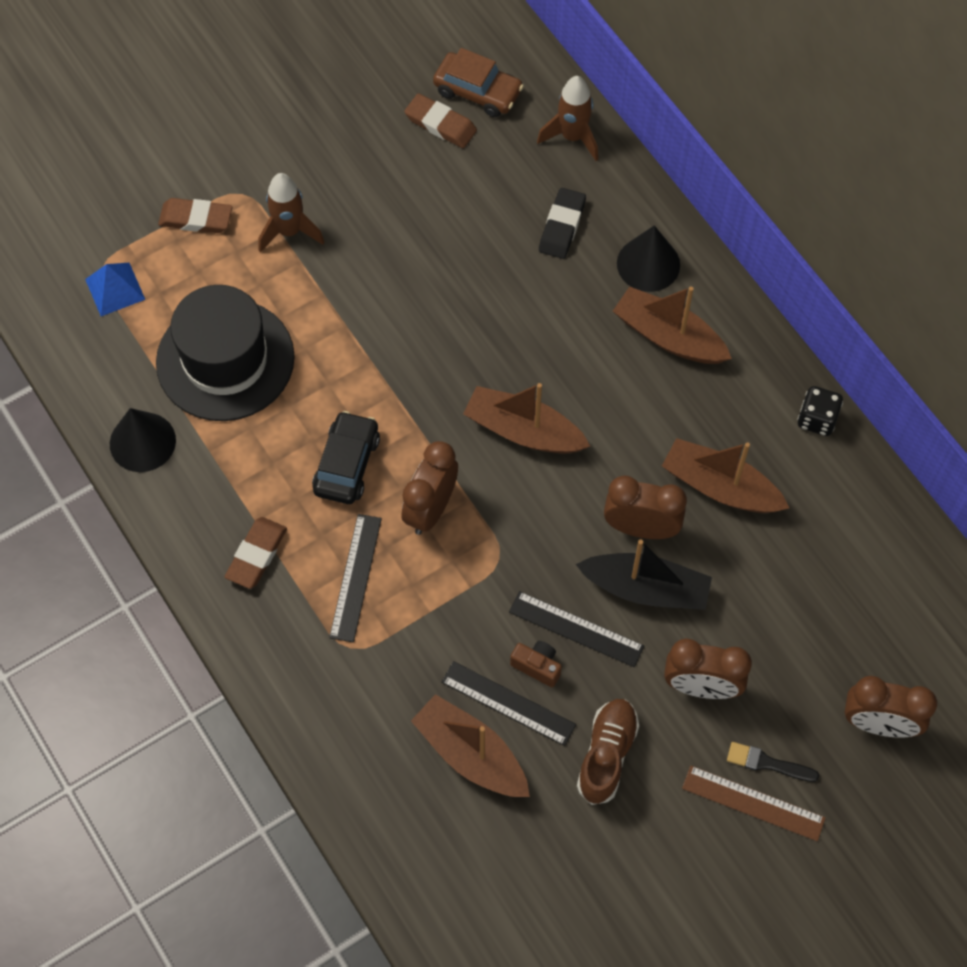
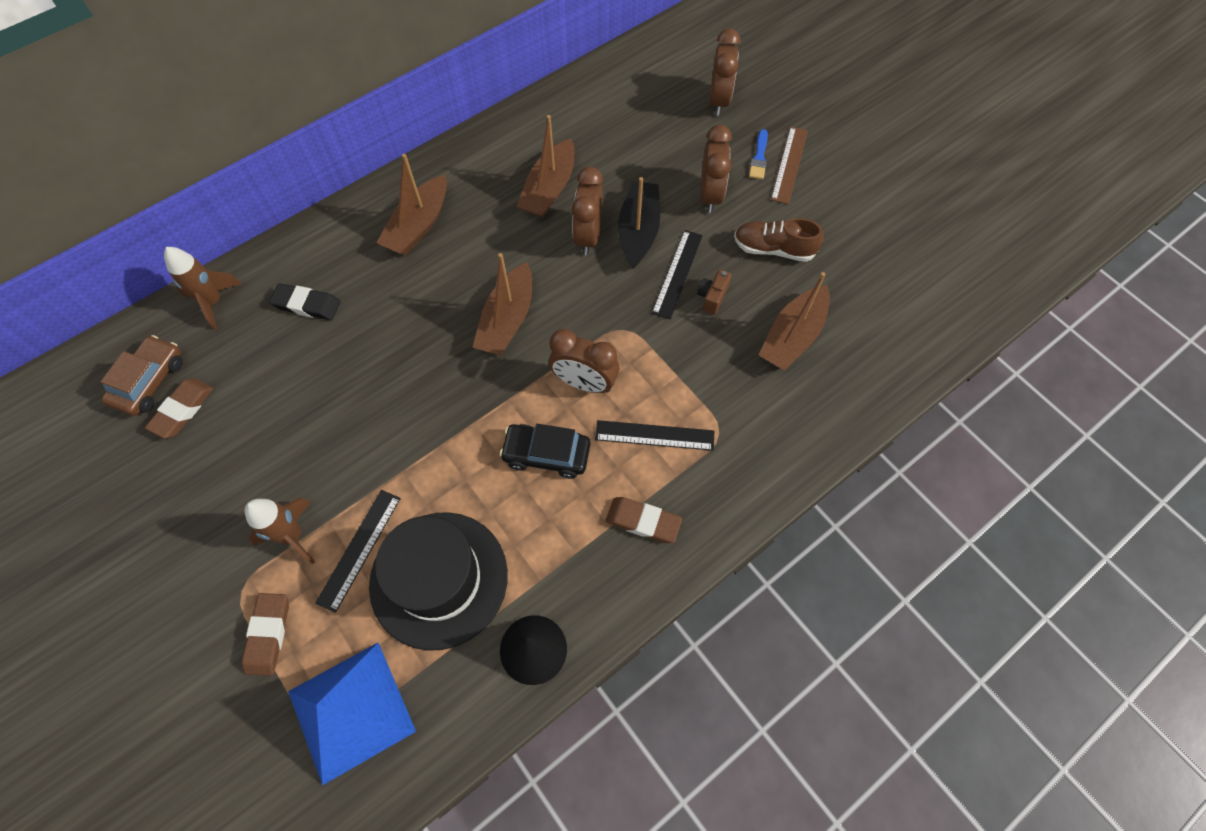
camera: 95 degrees left, 0 degrees up
(115, 289) = (351, 711): blue pyramid -> blue pyramid, size x1.91
(508, 703) = (745, 314): black ruler -> black ruler (359, 549)
(648, 264) = (349, 242): black cone -> none
(767, 763) = (759, 157): black brush -> blue brush
(817, 419) = (490, 135): black dice -> none

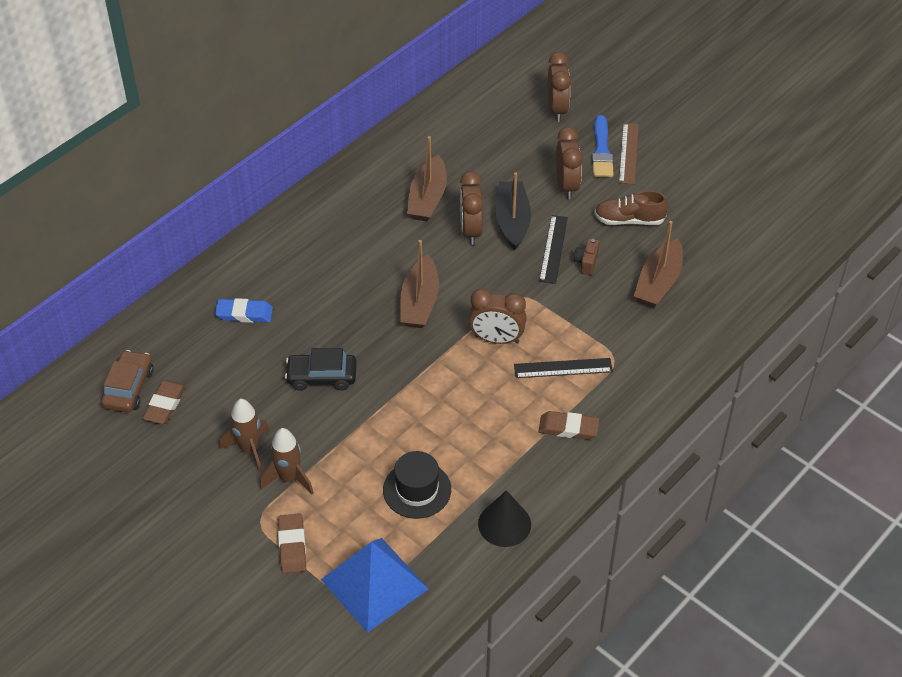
camera: 10 degrees left, 15 degrees down
(213, 302) = (162, 322): brown rocket -> brown rocket (249, 449)
(307, 305) = (244, 313): black eraser -> blue eraser
(359, 549) = (346, 479): black ruler -> none
(418, 226) = (322, 241): brown boat -> none
(439, 579) = (417, 490): black hat -> black hat, size x0.62
(546, 454) = (479, 393): black car -> black car (322, 377)
(759, 157) = (602, 151): blue brush -> blue brush, size x1.56

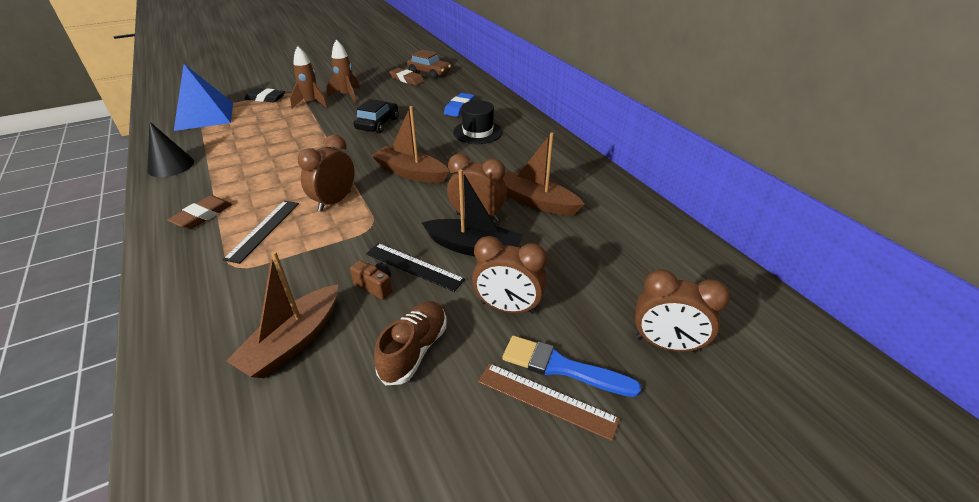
camera: 110 degrees right, 10 degrees down
(292, 546) = (265, 98): brown eraser -> black eraser
(417, 490) = (245, 140): black hat -> black hat (477, 132)
(658, 282) = (293, 341): brown boat -> brown boat turned 105 degrees counterclockwise

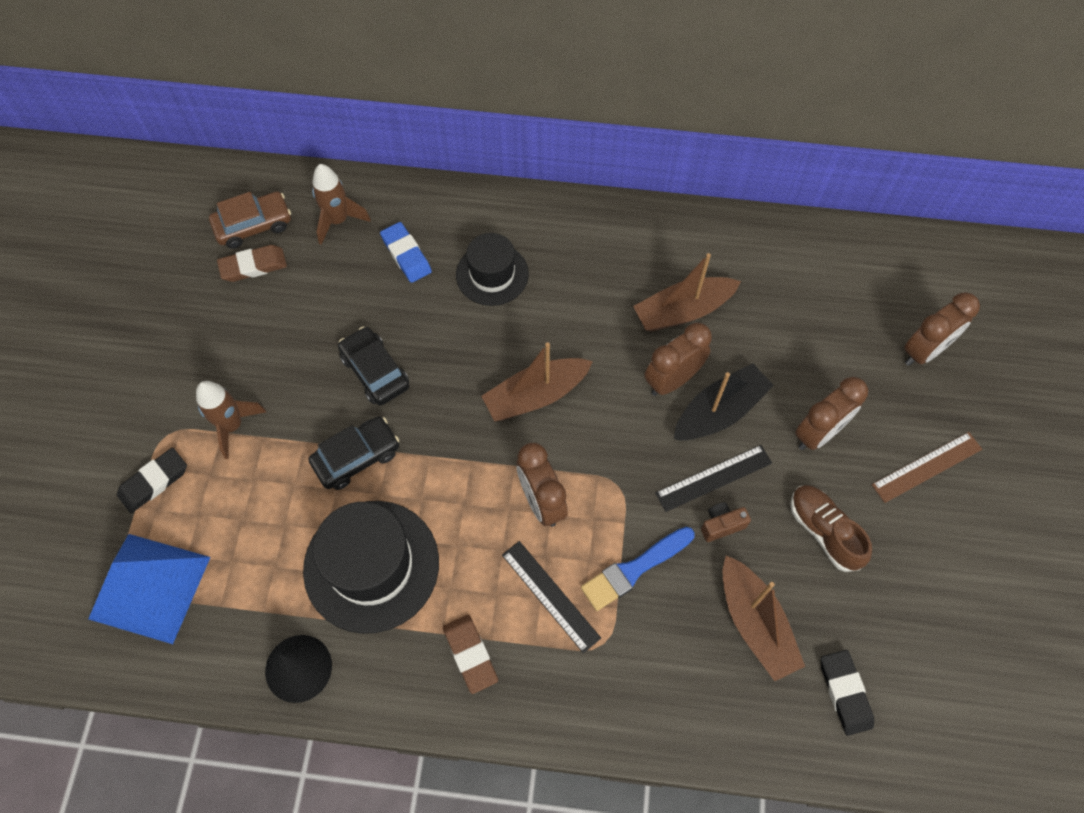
camera: 55 degrees left, 25 degrees up
(246, 439) = (845, 693): none -> black eraser
(250, 163) = (371, 565): none -> black hat
(319, 137) = (356, 457): none -> black car
(347, 96) = (245, 369): brown rocket -> brown rocket (338, 221)
(562, 367) = (904, 436): blue brush -> blue brush (634, 569)

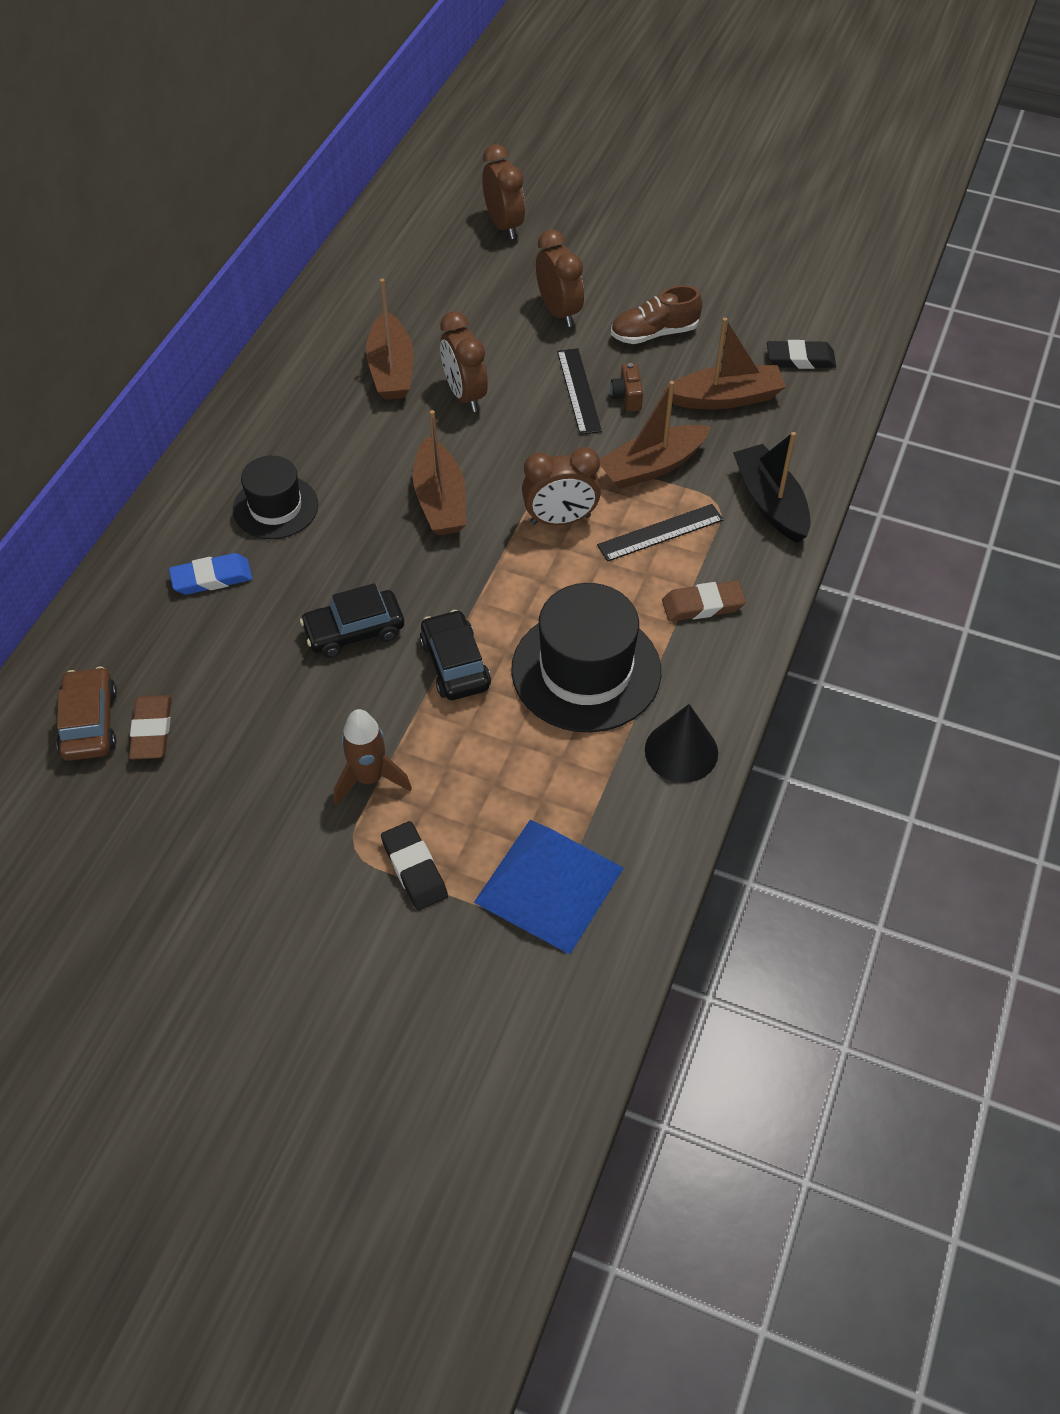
camera: 75 degrees left, 10 degrees down
(338, 221) = (129, 635): brown rocket -> none
(634, 569) = (652, 466): blue brush -> brown boat
(719, 411) = (512, 370): black boat -> black boat (770, 502)
(927, 467) = (615, 256): brown ruler -> none

